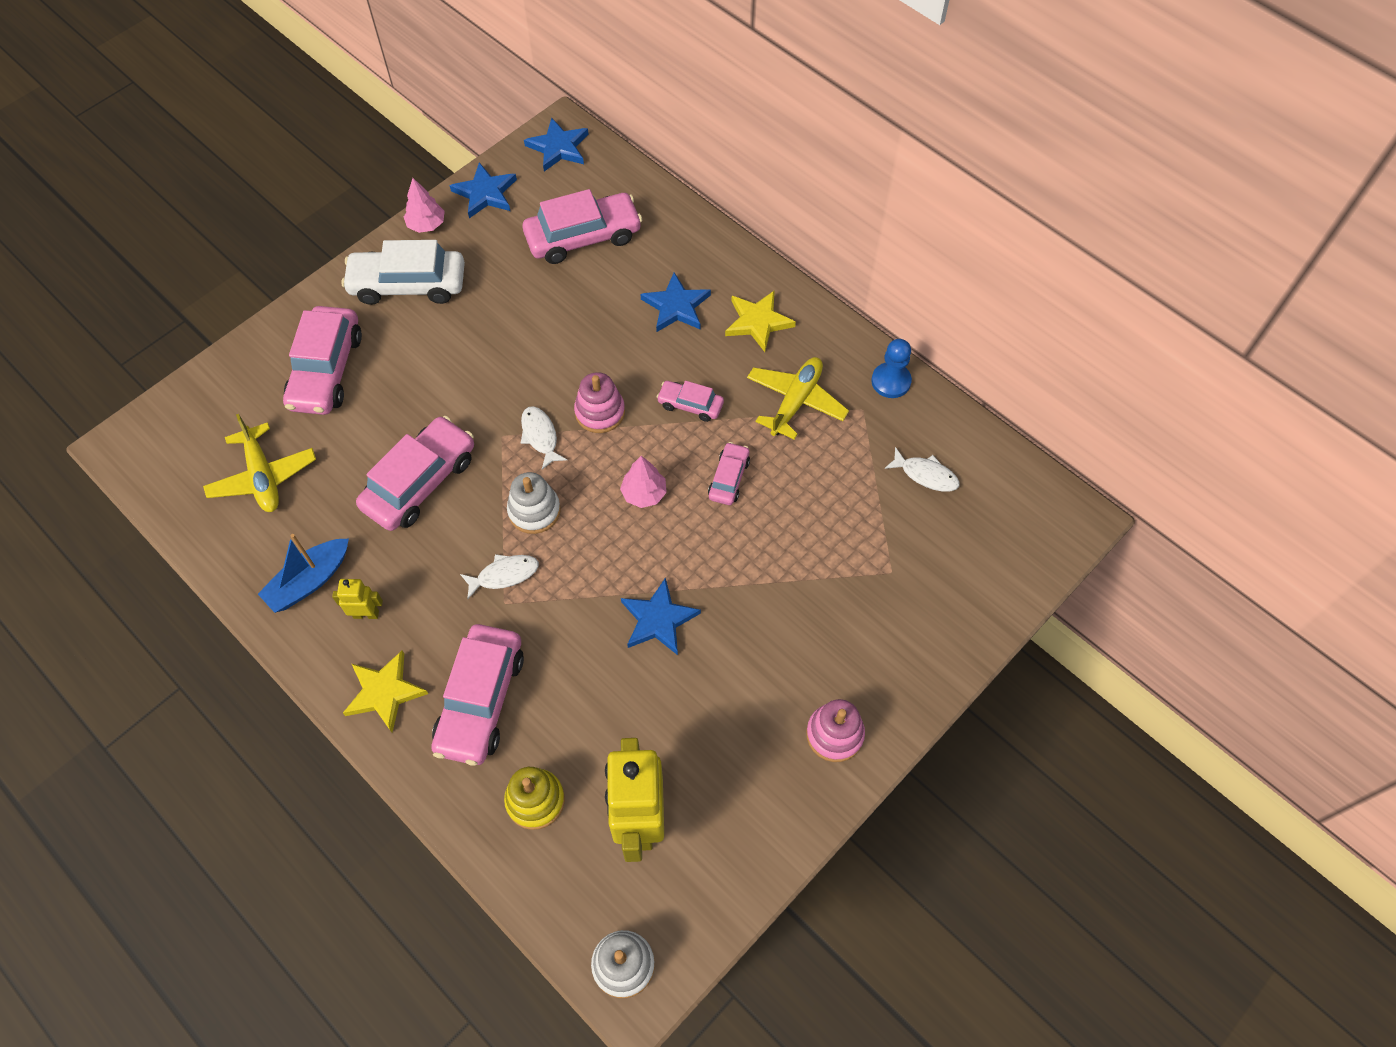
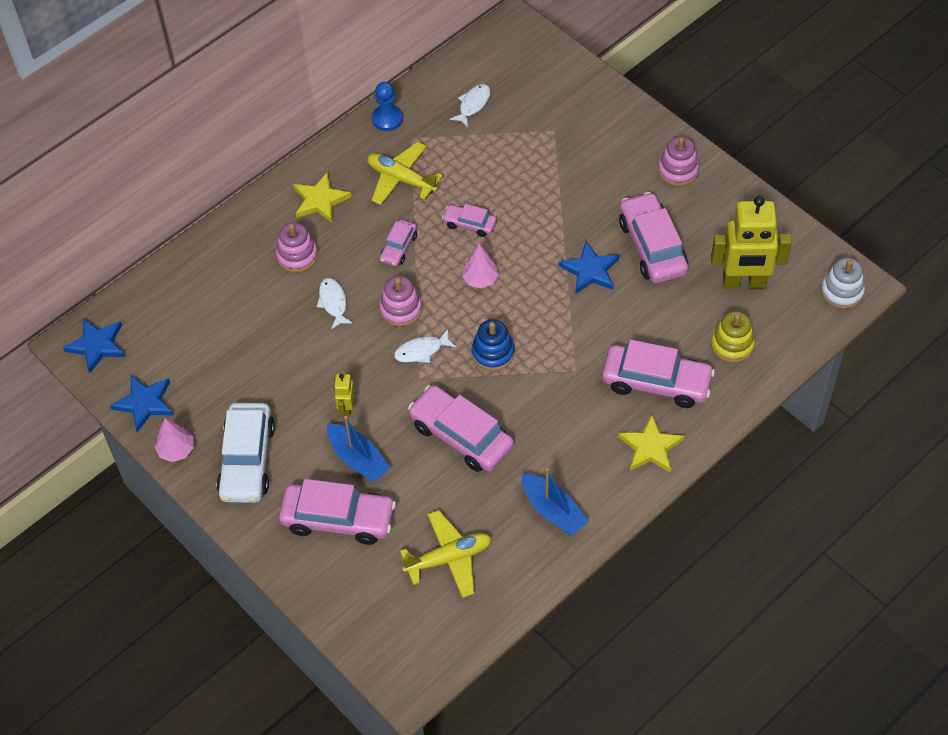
camera: 85 degrees left, 5 degrees down
(366, 614) = (583, 466): yellow robot -> yellow robot (346, 409)
(400, 383) = (358, 459): none -> blue boat
(504, 575) = (550, 371): white fish -> white fish (333, 303)
(534, 511) = (493, 353): white stacking toy -> blue stacking toy
(583, 237) = (210, 324): pink car -> pink car (652, 246)
(676, 306) = (297, 256): blue star -> pink stacking toy

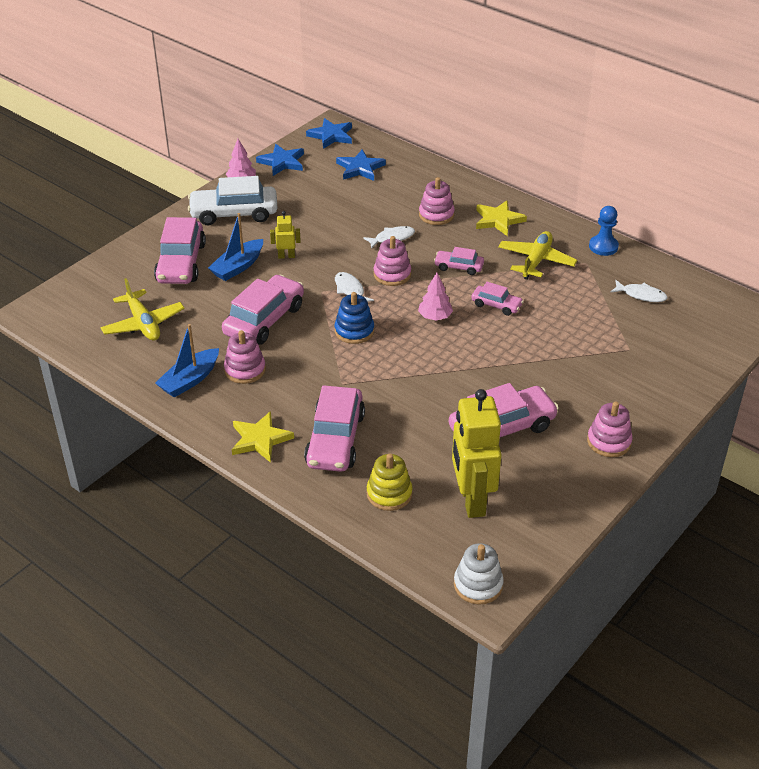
camera: 80 degrees right, 15 degrees down
(469, 224) = (496, 305): pink car -> pink car turned 105 degrees clockwise
(543, 457) = (245, 370): none -> pink stacking toy
(590, 270) = (461, 386): blue star -> blue star (360, 168)

